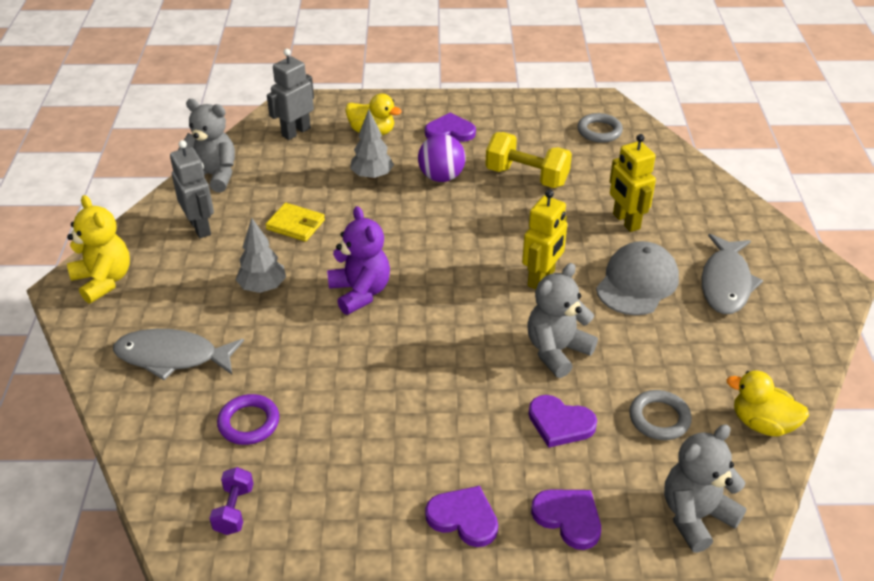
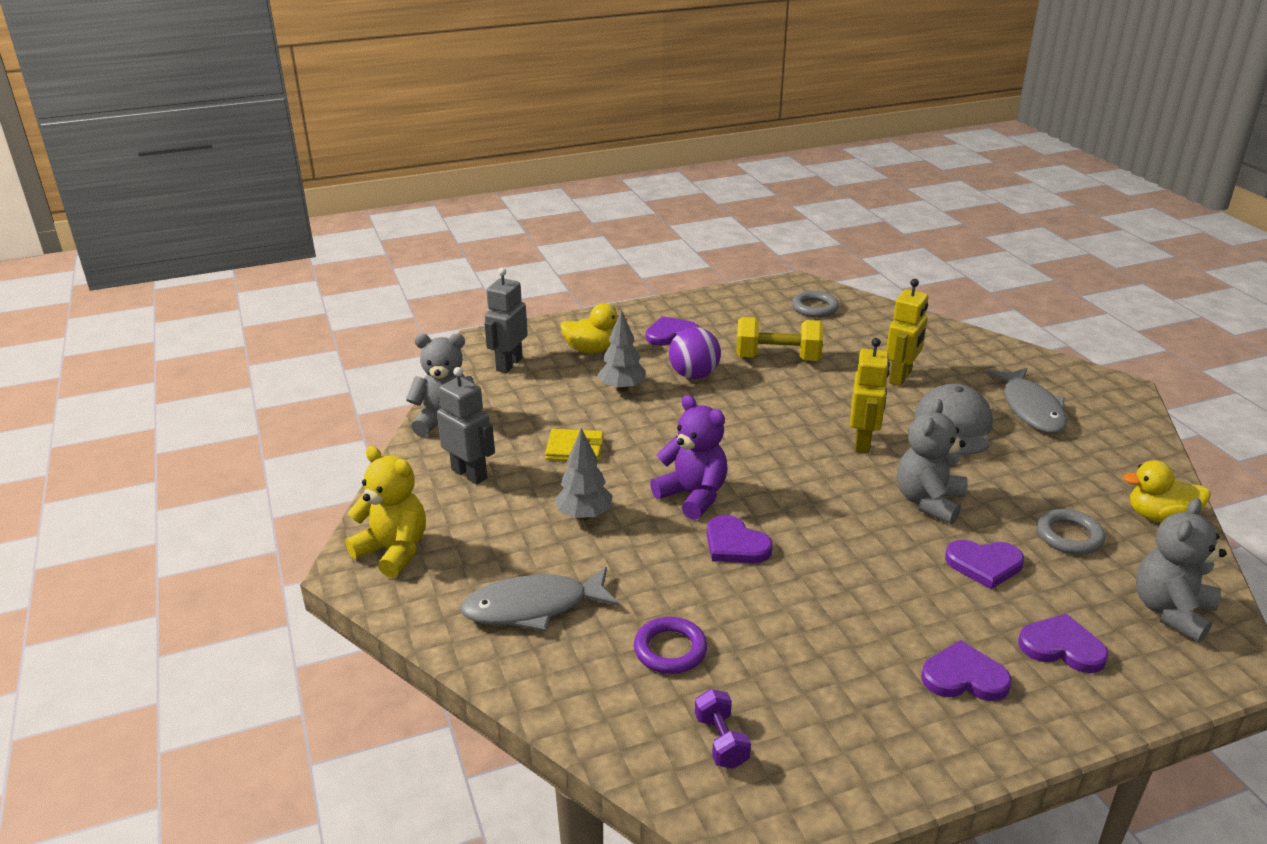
camera: 20 degrees left, 10 degrees down
(363, 346) = (735, 544): none -> purple heart
(626, 221) = (900, 377): yellow robot -> yellow robot turned 105 degrees counterclockwise

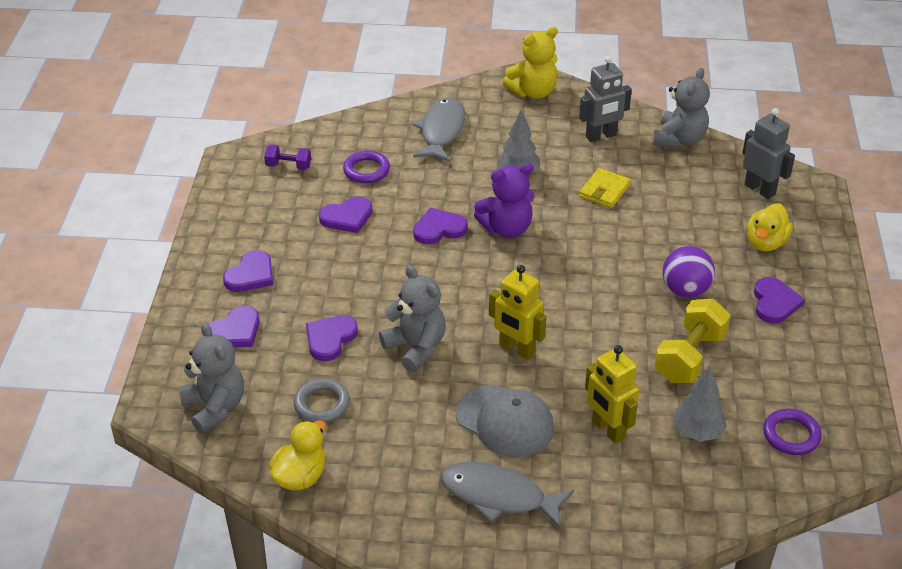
camera: 115 degrees right, 10 degrees up
(622, 388) = (684, 240): grey tree -> grey tree (697, 432)
(779, 630) = (347, 217): none -> purple heart
(814, 308) = (791, 435): grey ring -> purple ring

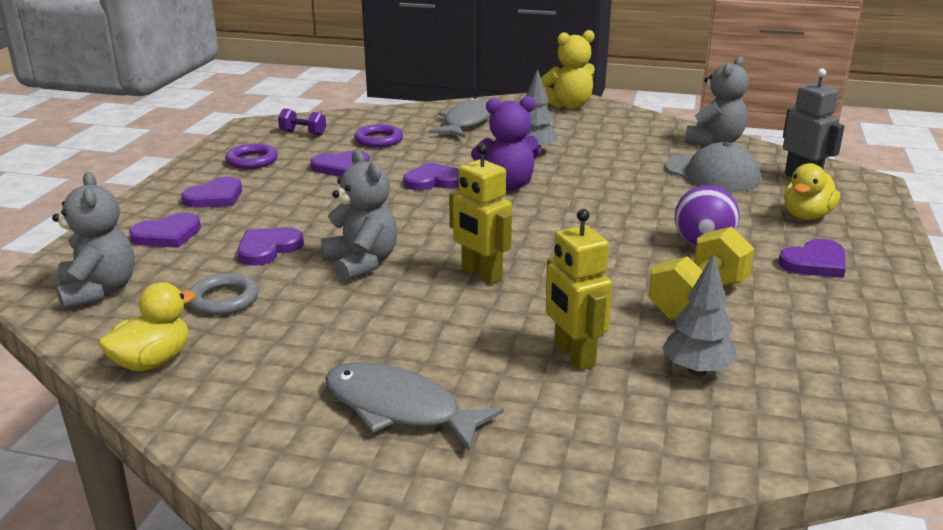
camera: 10 degrees right, 15 degrees down
(505, 421) = (440, 335): grey cap -> grey cap (712, 174)
(601, 136) = (631, 134): grey robot -> none
(604, 190) = (624, 168): yellow wallet -> none
(774, 302) = (815, 263): purple heart -> purple heart turned 45 degrees clockwise
(791, 435) = (832, 386): purple ring -> purple ring (252, 160)

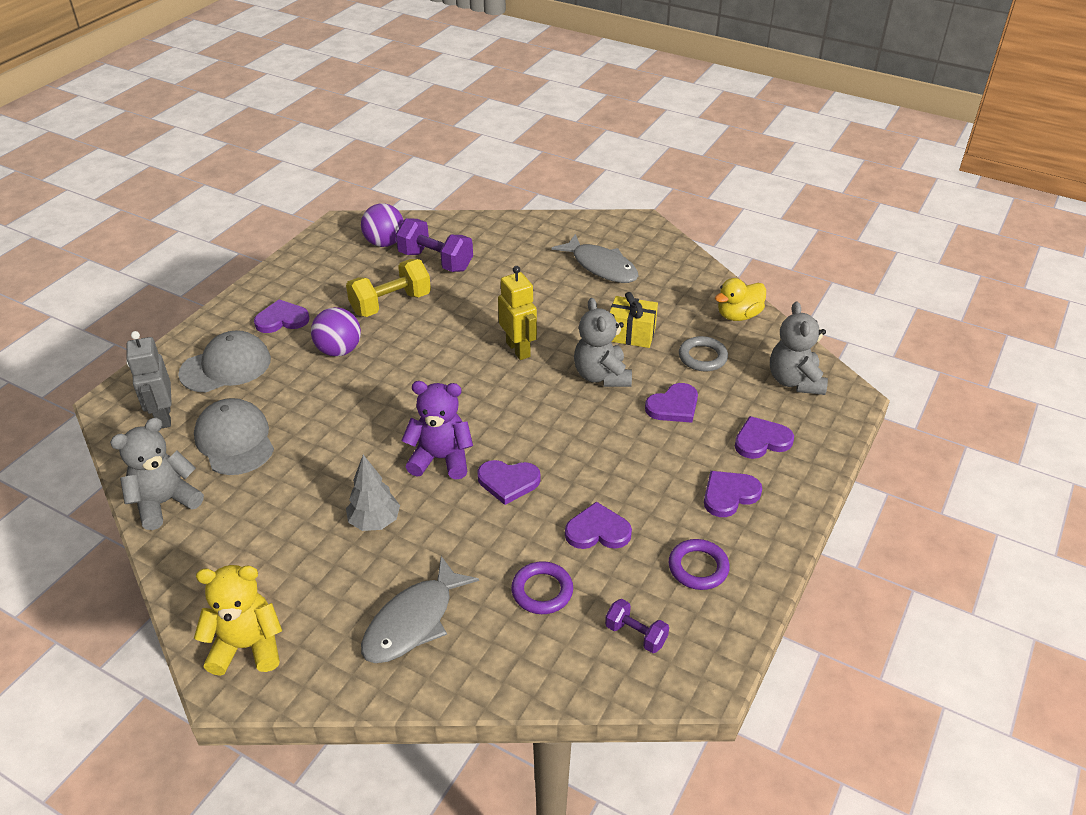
camera: 165 degrees left, 15 degrees up
(328, 312) = (631, 334): none -> yellow gift
(573, 356) = (495, 279): yellow robot -> none
(697, 371) = (435, 261): grey tree -> purple dumbbell
(806, 216) = (226, 366): yellow duck -> grey cap
(817, 388) = (385, 243): none -> purple ball

